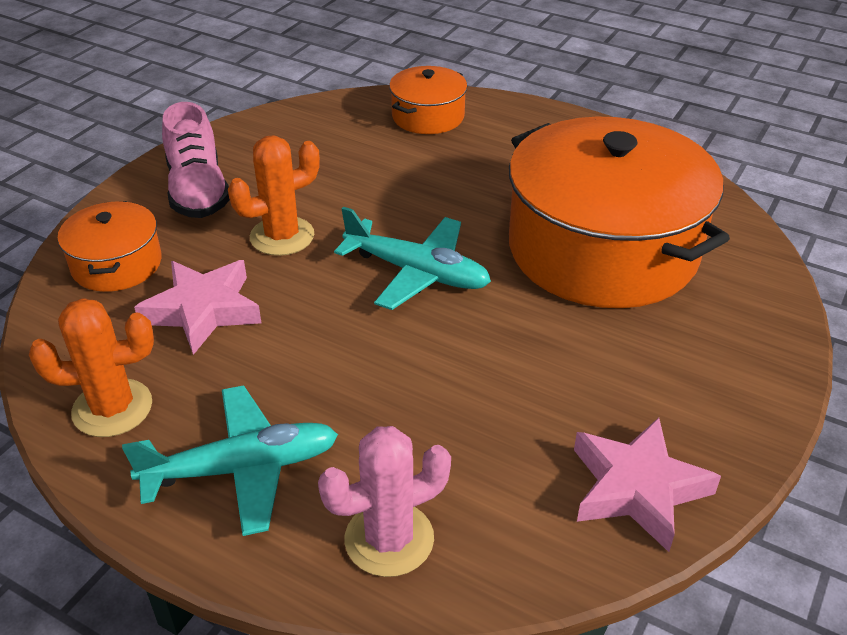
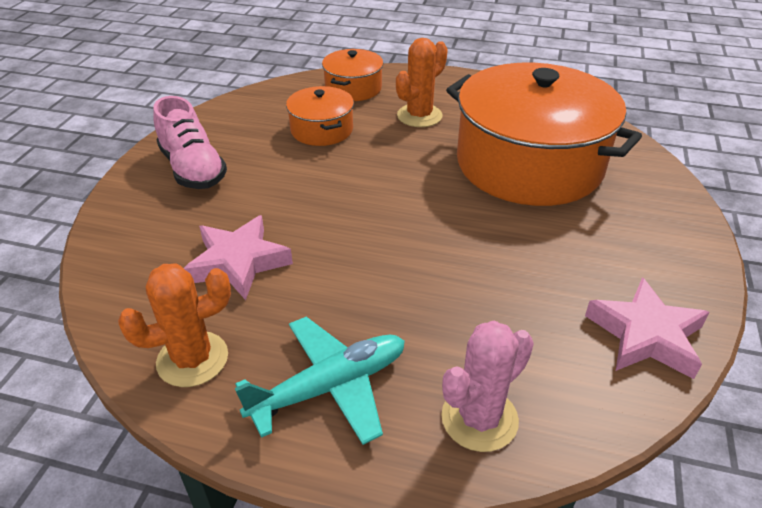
camera: 15 degrees left, 0 degrees up
(117, 264) = (146, 238): orange pot -> orange pot (322, 130)
(282, 236) = (279, 193): orange cactus -> orange cactus (419, 116)
(417, 273) = (400, 203): turquoise plane -> none

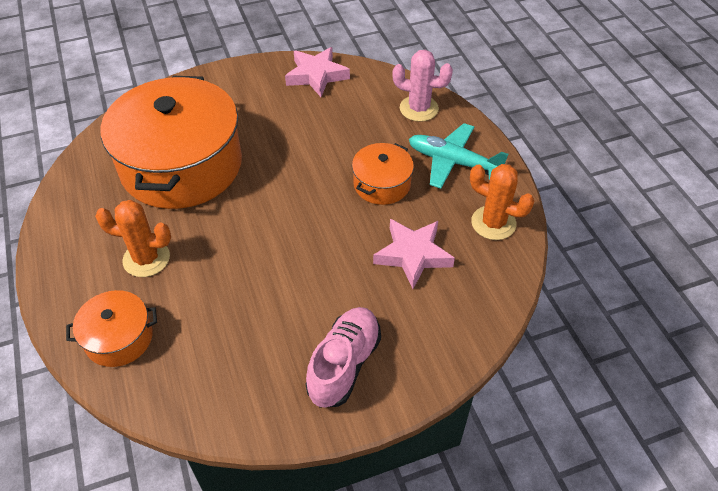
camera: 125 degrees left, 10 degrees up
(322, 130) = (217, 314): orange pot -> orange pot (382, 184)

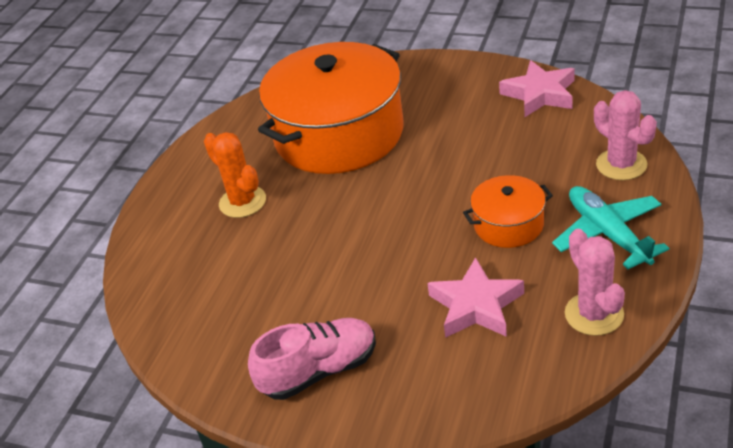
camera: 45 degrees right, 10 degrees down
(119, 338) = (168, 256): orange pot -> none
(493, 223) = (594, 314): orange cactus -> pink cactus

